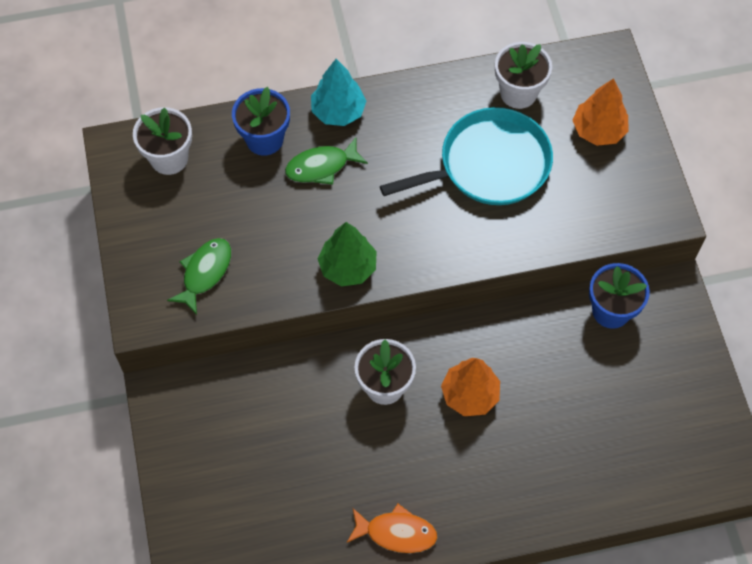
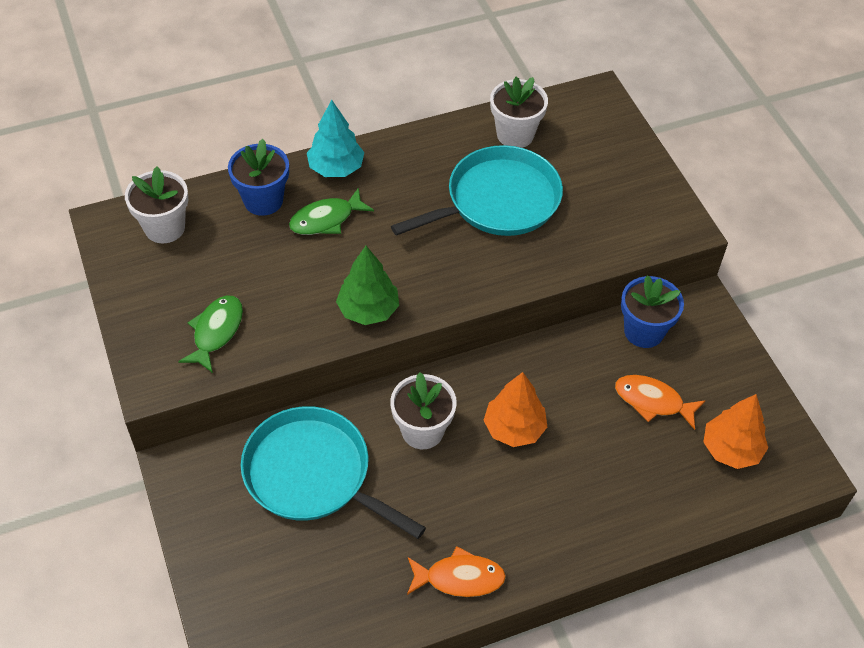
camera: 10 degrees left, 10 degrees down
(279, 416) = (313, 474): none -> turquoise pan
(598, 130) = (601, 159): orange tree -> orange tree (731, 449)
(605, 384) = (653, 401): none -> orange fish

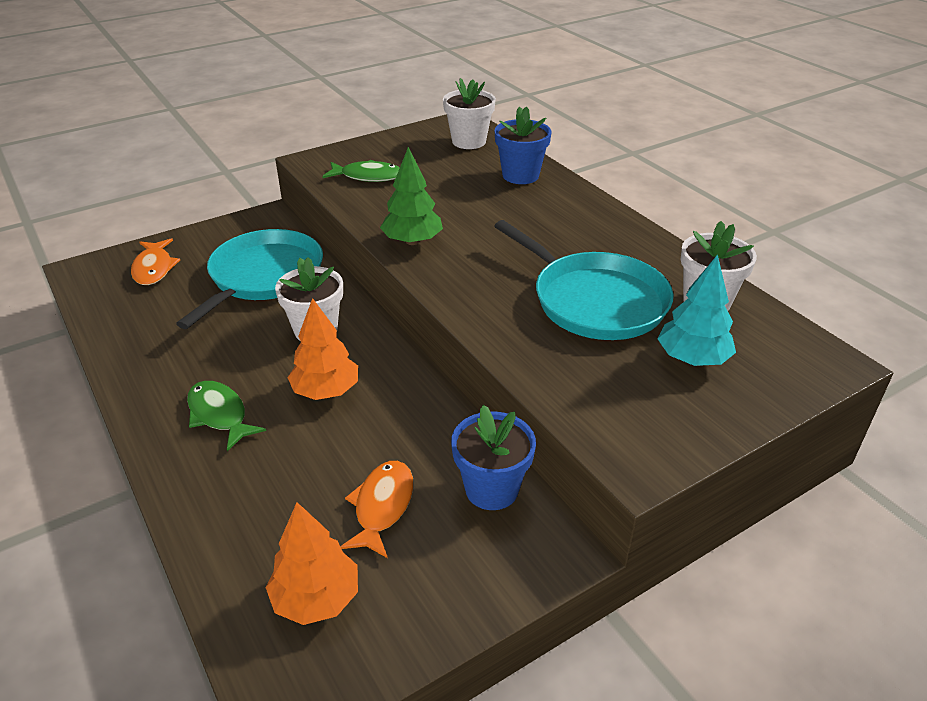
camera: 80 degrees right, 15 degrees down
(326, 219) = (514, 206): green fish -> green fish (219, 415)
(336, 168) = (581, 203): turquoise tree -> turquoise tree (692, 359)
(459, 578) = (148, 374): orange fish -> orange fish (154, 268)

